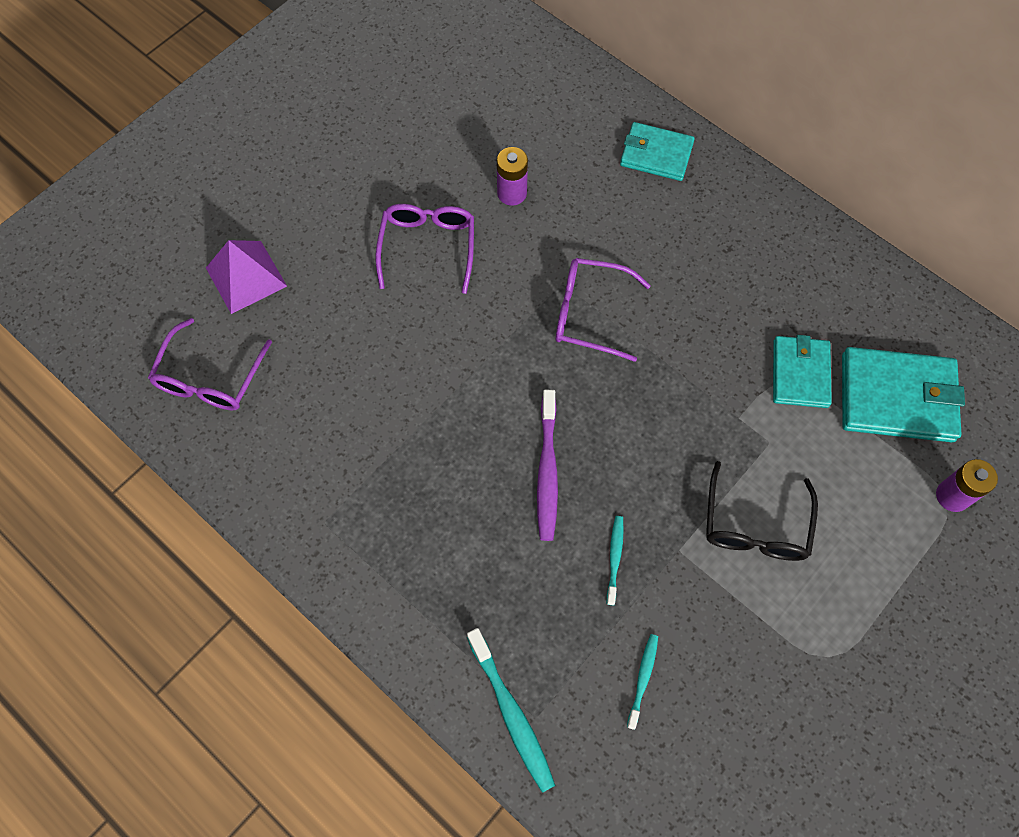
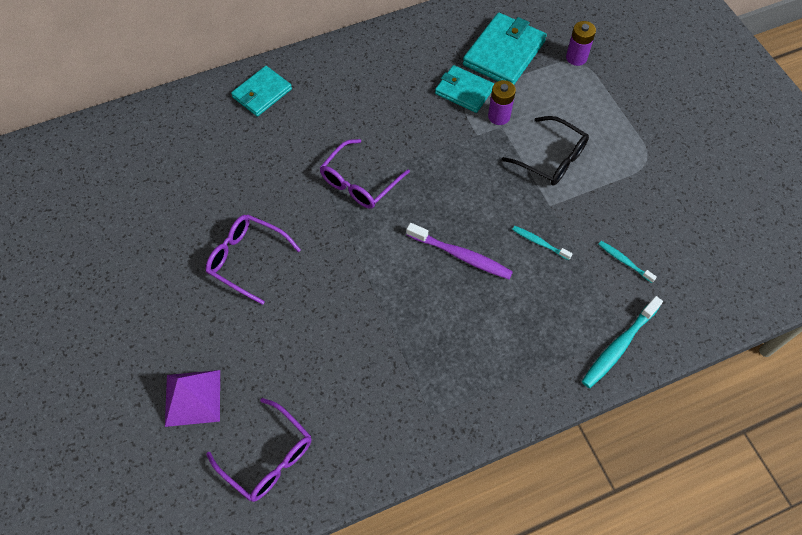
camera: 65 degrees left, 5 degrees down
(511, 713) = (619, 346): turquoise toothbrush -> turquoise toothbrush turned 135 degrees clockwise
(512, 193) = (236, 188): purple battery -> purple battery (499, 116)

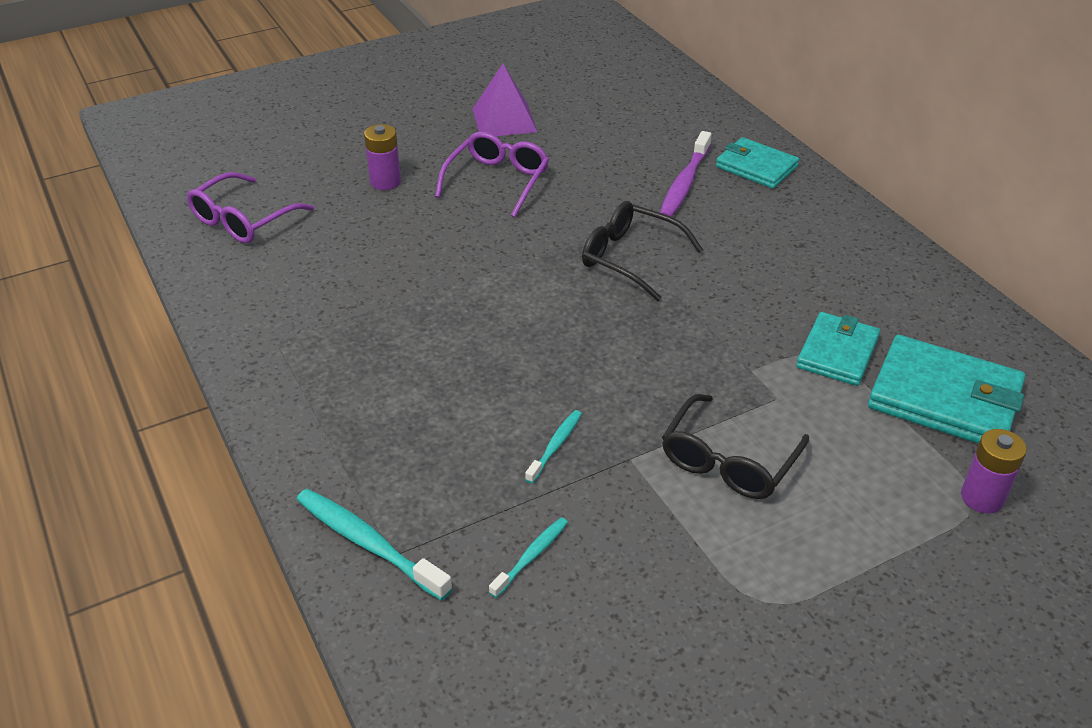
camera: 85 degrees right, 20 degrees down
(192, 398) = (320, 165): purple pyramid -> purple pyramid (504, 120)
(359, 182) = (630, 258): purple glasses -> black glasses
(461, 256) = (521, 360): purple toothbrush -> purple toothbrush (684, 183)
(499, 116) = (799, 394): purple battery -> purple battery (385, 182)

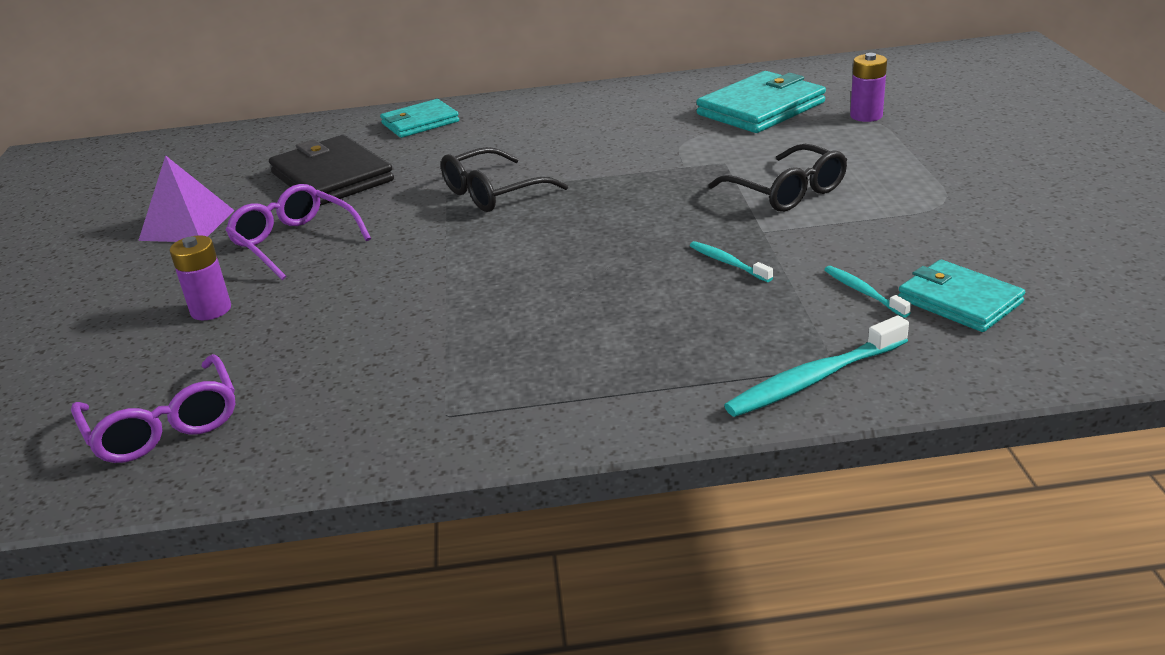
camera: 65 degrees left, 10 degrees down
(618, 157) = (332, 177): none -> black wallet
(684, 183) = (409, 154): purple toothbrush -> none
(837, 352) = (687, 133): turquoise wallet -> turquoise wallet (959, 301)

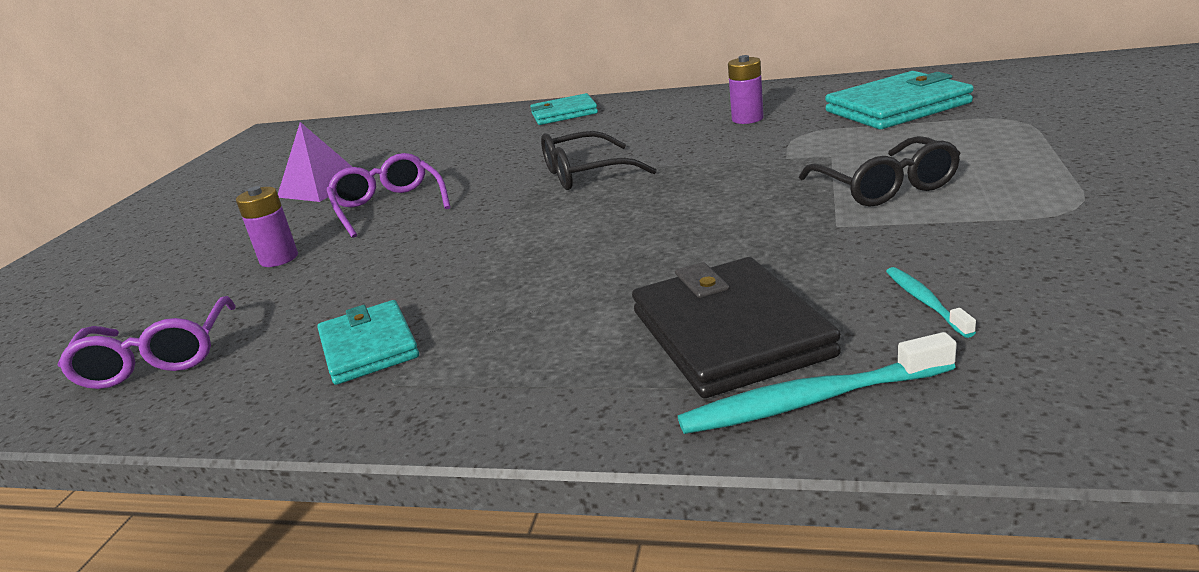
camera: 20 degrees right, 5 degrees down
(332, 177) = (460, 154): black wallet -> black wallet (729, 333)
(728, 263) = (778, 255): turquoise toothbrush -> none
(866, 116) = (1015, 116): purple battery -> purple battery (747, 119)
(959, 301) = (1052, 324): turquoise wallet -> turquoise wallet (369, 347)

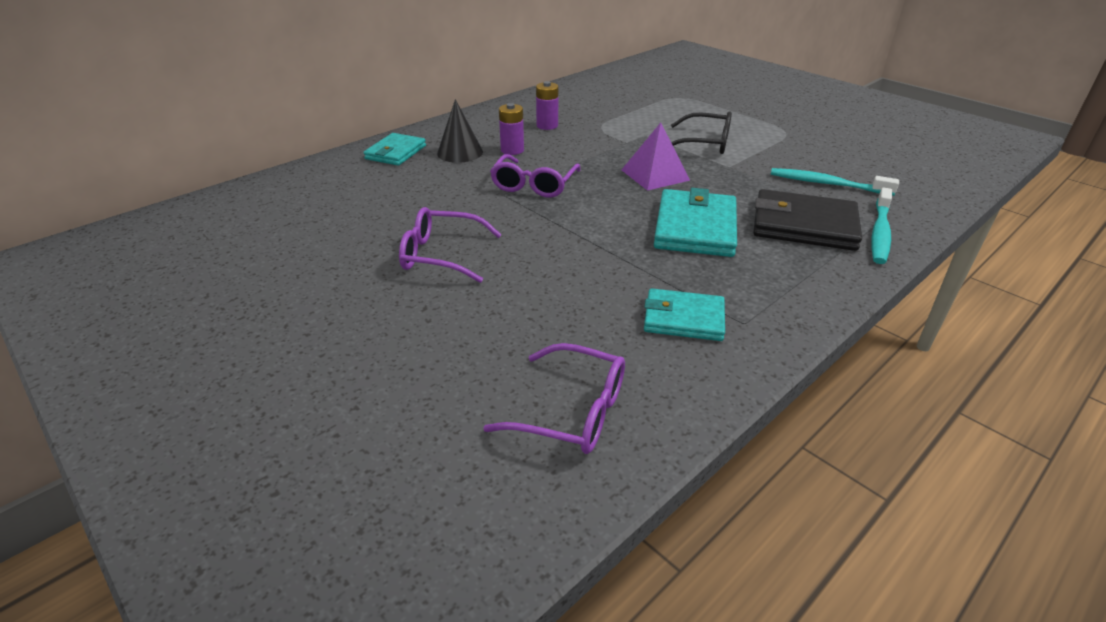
camera: 60 degrees left, 10 degrees up
(279, 259) = (459, 321): purple battery -> purple battery (512, 150)
(321, 187) = (320, 270): purple pyramid -> purple pyramid (655, 175)
(585, 174) = (534, 185): black glasses -> purple glasses
(607, 126) = (460, 152): none -> black cone
(897, 107) = (613, 101): turquoise wallet -> turquoise wallet (695, 228)
(925, 302) = (827, 184): turquoise toothbrush -> turquoise toothbrush, size x1.75

